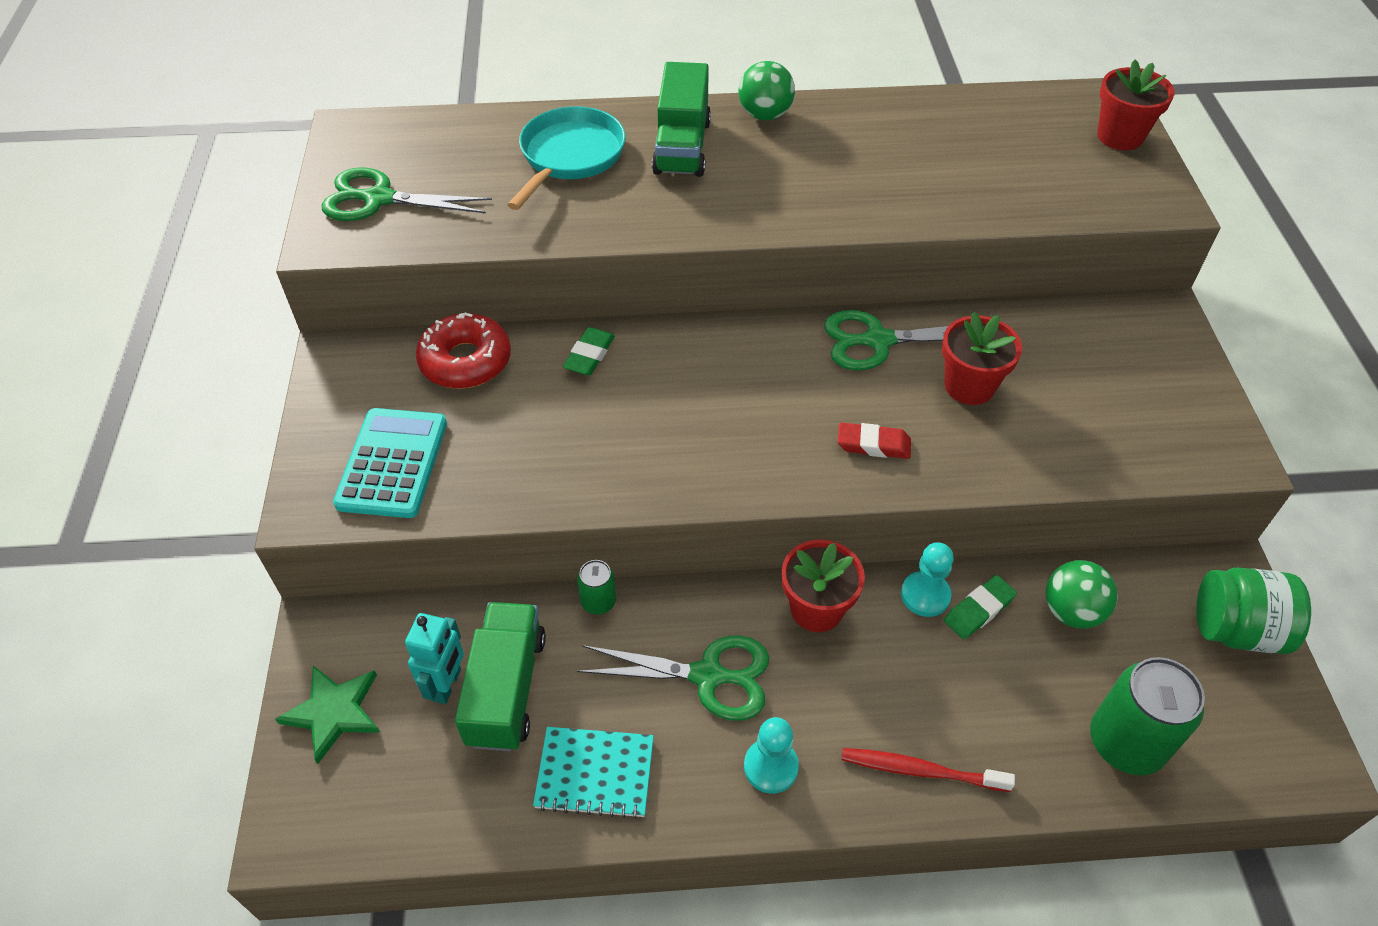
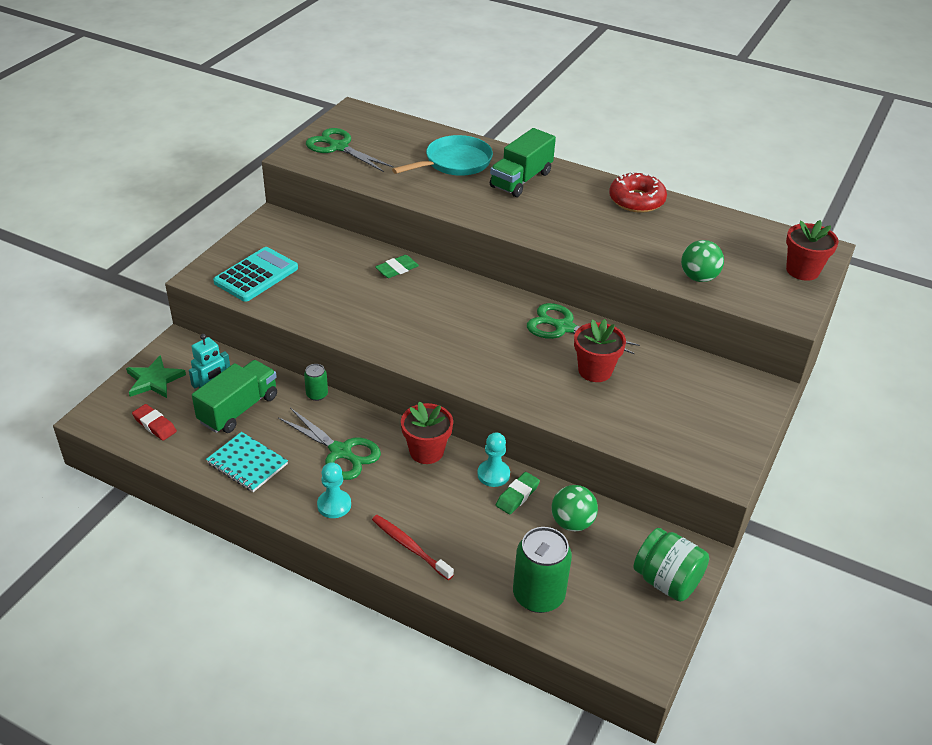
camera: 30 degrees right, 10 degrees down
(465, 361) = (332, 246): red donut -> red donut (636, 200)
(765, 115) = (586, 181): green ball -> green ball (698, 277)
(873, 445) = (508, 373): red eraser -> red eraser (154, 425)
(978, 610) = (517, 495): green eraser -> green eraser turned 45 degrees counterclockwise

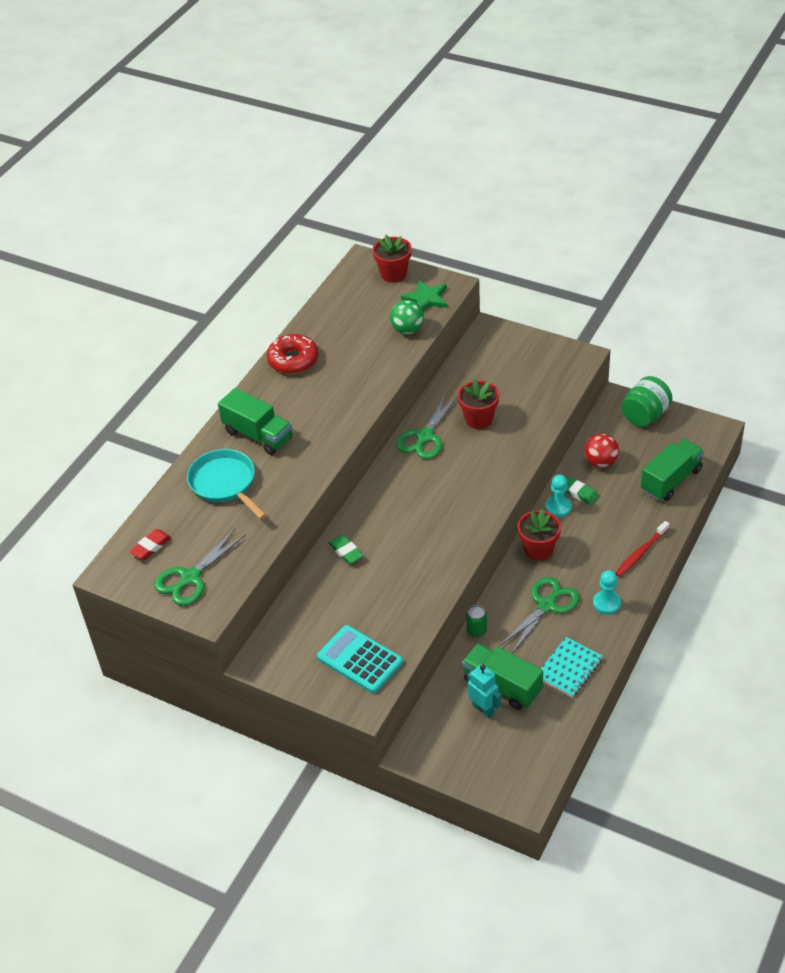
camera: 85 degrees left, 5 degrees up
(154, 380) = (468, 761): green star -> green star (426, 298)
(154, 425) = (530, 747): red eraser -> red eraser (151, 547)
(538, 595) = (671, 480): green can -> green truck
(572, 523) = (601, 462): green ball -> red ball

